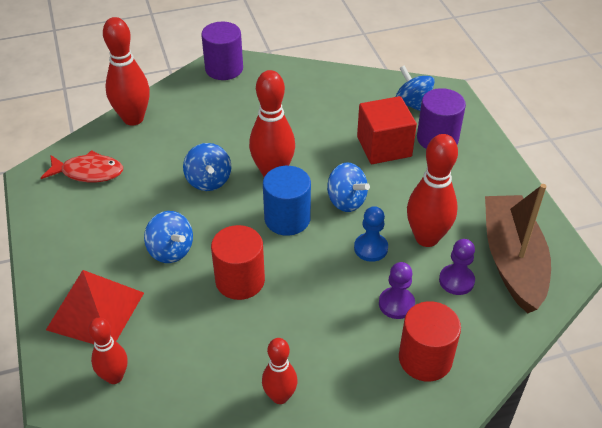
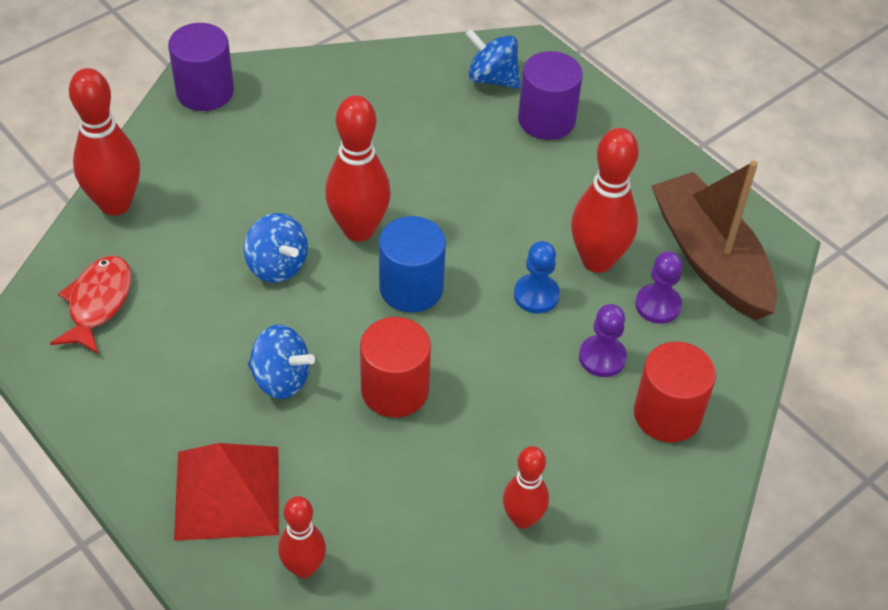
camera: 25 degrees left, 5 degrees up
(88, 172) = (98, 303): red fish -> red fish turned 60 degrees counterclockwise
(346, 201) = (474, 241): blue spinning top -> none
(384, 146) = (484, 150): red cube -> none

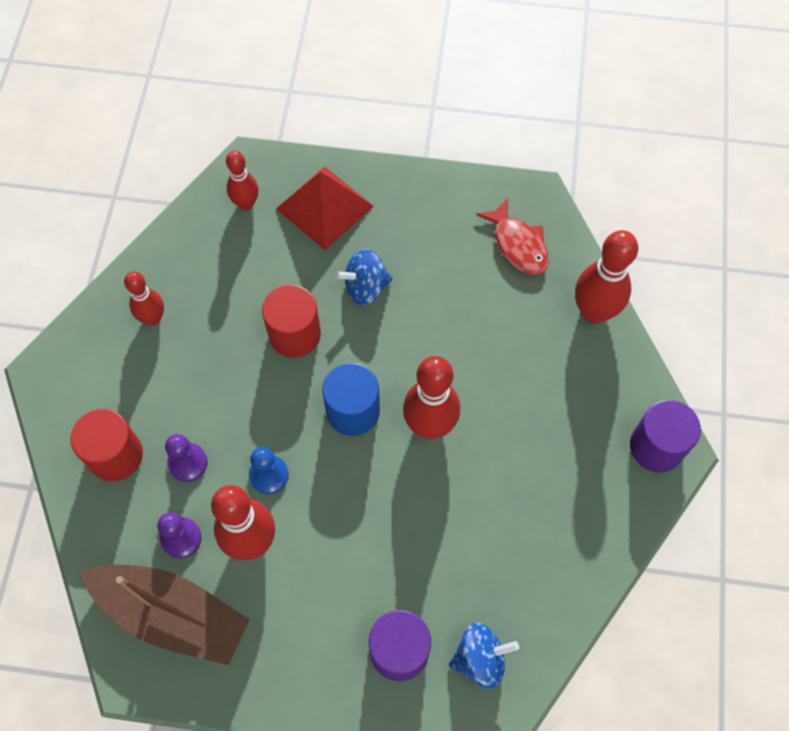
camera: 140 degrees right, 15 degrees up
(277, 266) = (449, 355): blue spinning top -> none

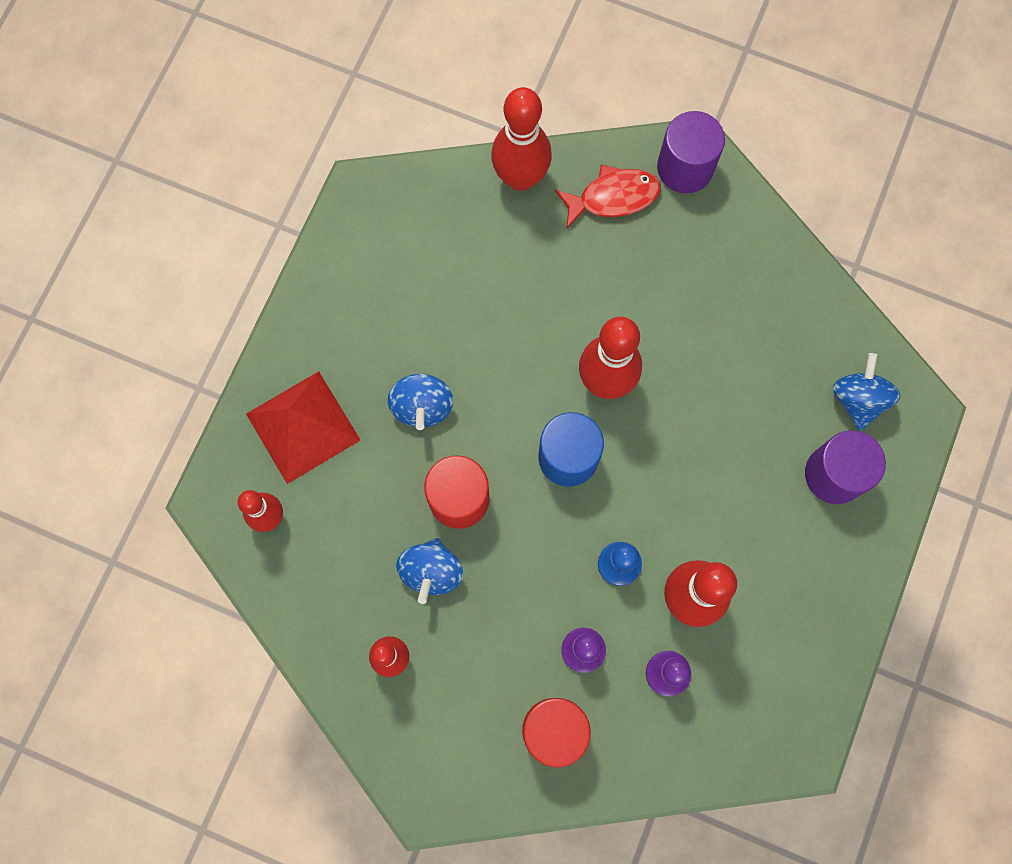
camera: 75 degrees left, 10 degrees up
(172, 615) = (749, 698): brown boat -> none
(229, 329) = (431, 572): none -> blue spinning top
(518, 245) = (417, 229): red fish -> red fish (613, 197)

